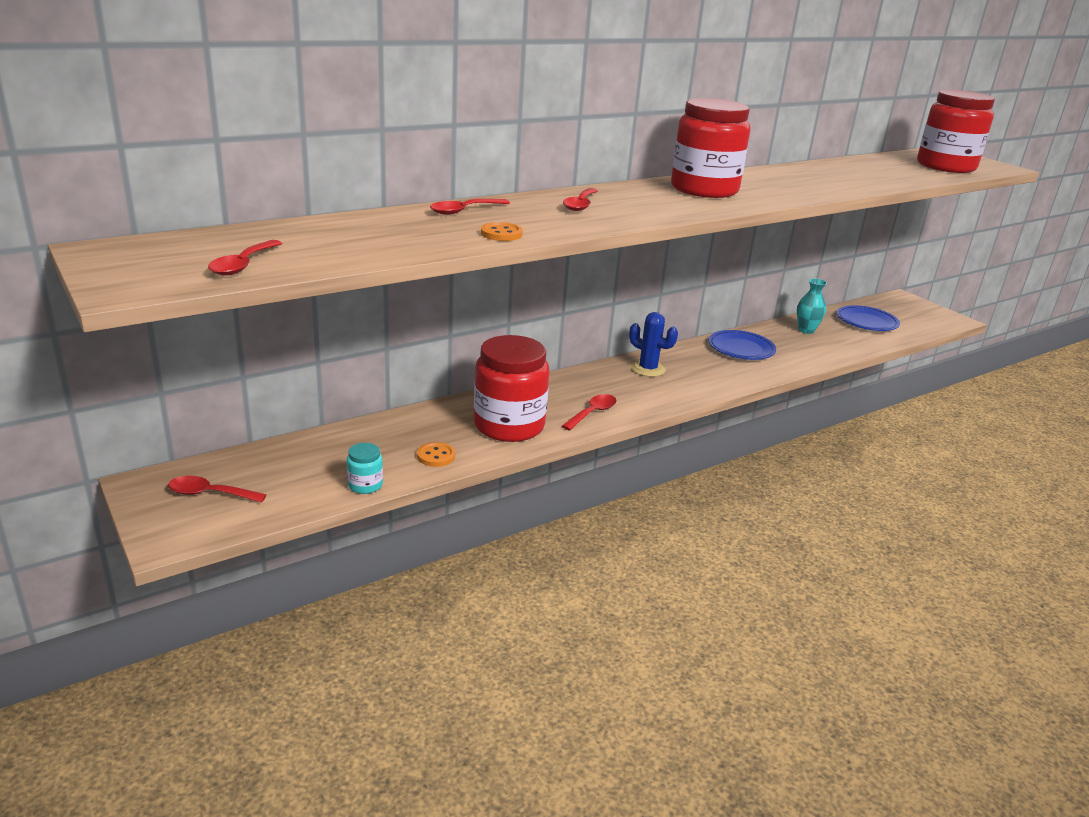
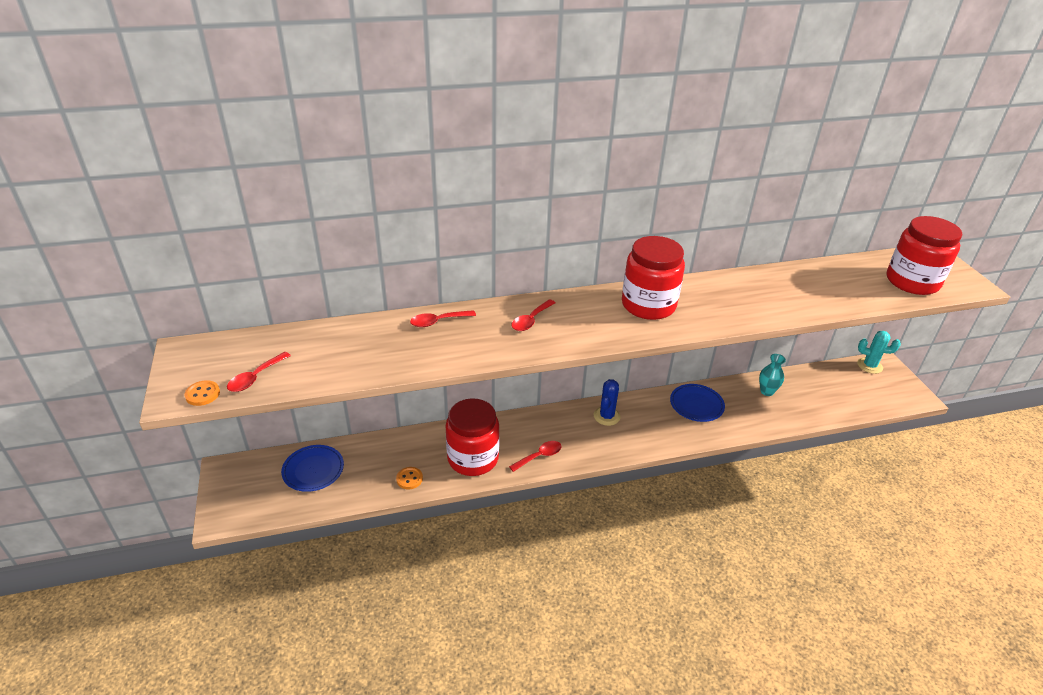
camera: 20 degrees right, 10 degrees up
(210, 494) = (257, 485): red spoon -> none
(365, 485) = (352, 497): turquoise jar -> none
(501, 234) = (446, 356): orange button -> orange button (202, 394)
(648, 369) = (606, 416): blue cactus -> blue cactus turned 60 degrees clockwise
(866, 322) = (830, 389): blue plate -> blue plate (313, 470)
(890, 301) = (869, 366): none -> turquoise cactus

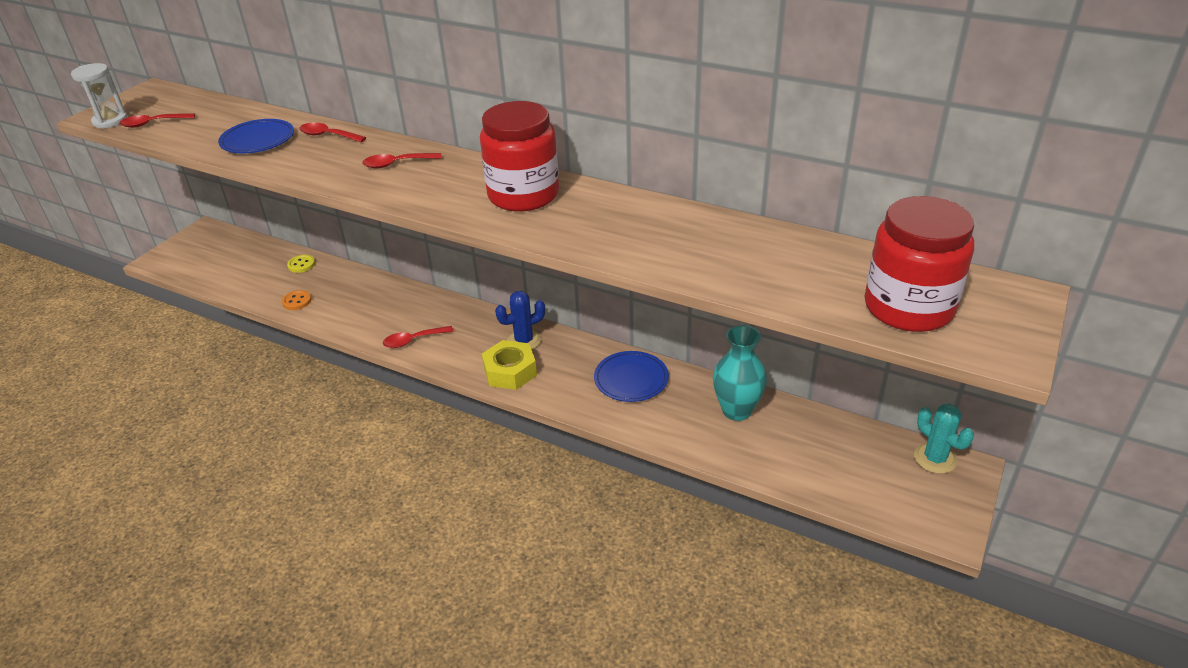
camera: 45 degrees right, 0 degrees up
(202, 394) = (110, 121): orange button -> white hourglass
(313, 470) = (249, 260): blue plate -> blue plate (258, 140)
(367, 450) = (301, 265): none -> yellow button
(473, 458) = (362, 312): red jar -> none
(539, 456) = (413, 340): red spoon -> red spoon turned 150 degrees clockwise
(628, 440) = (510, 371): none -> yellow nut
(767, 391) = (736, 410): turquoise vase -> turquoise vase, size x1.50

